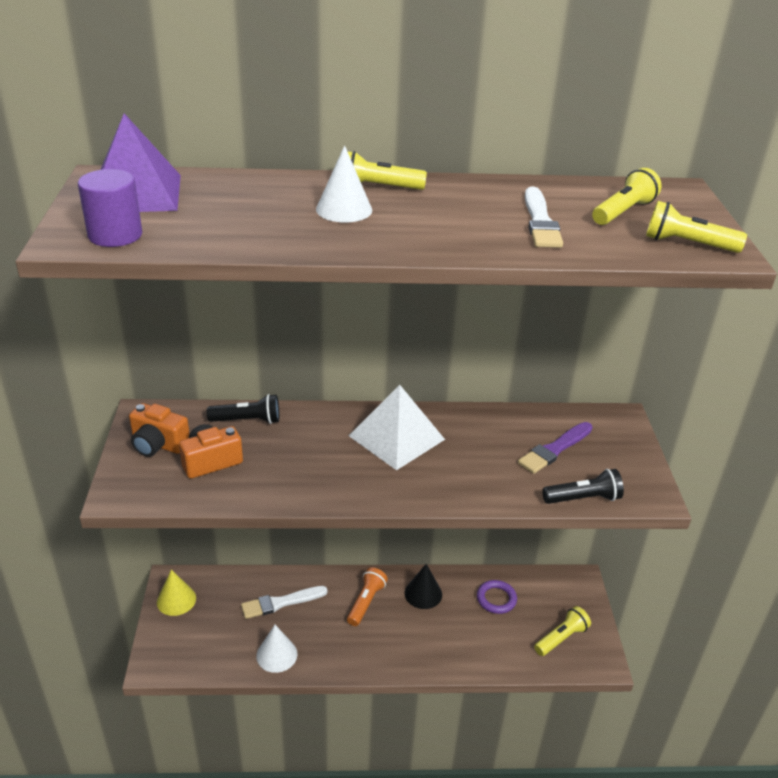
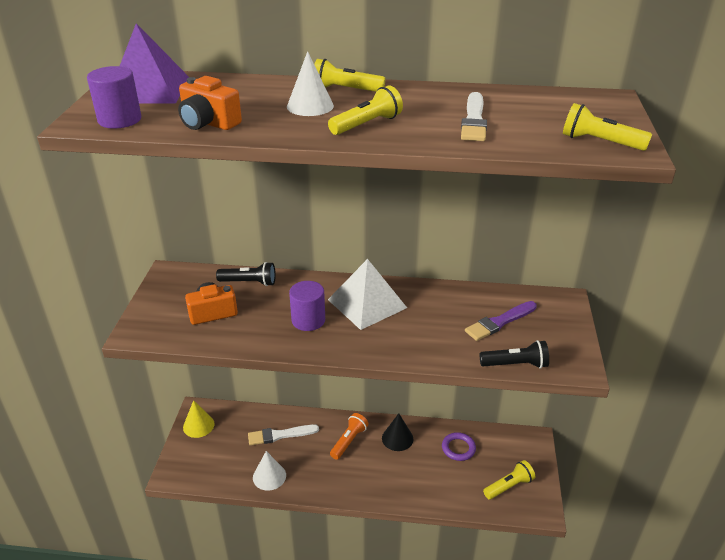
camera: 10 degrees right, 0 degrees up
(158, 444) = (175, 296): orange camera -> orange camera (208, 123)
(331, 463) = (308, 320): none -> purple cylinder
(623, 212) = (551, 114): yellow flashlight -> yellow flashlight (367, 124)

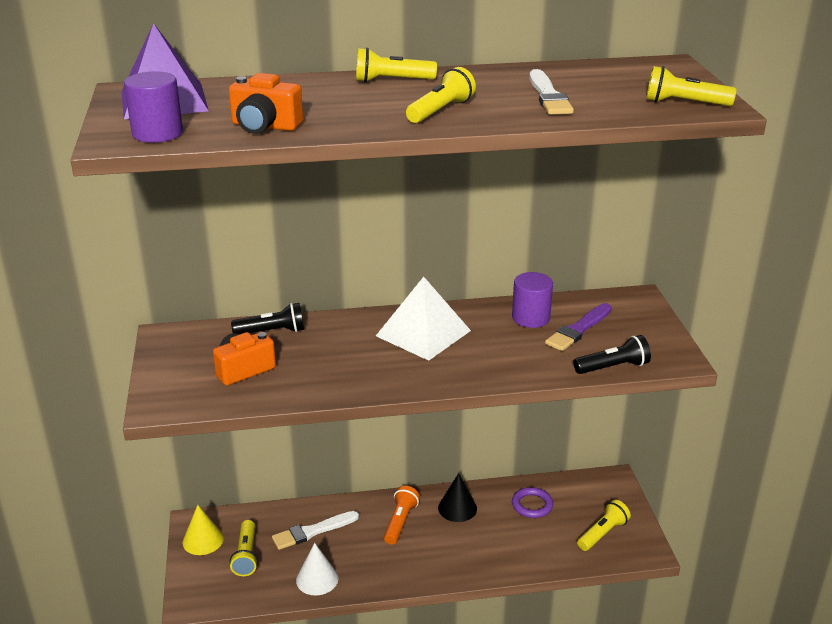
camera: 15 degrees left, 5 degrees down
(224, 445) = (246, 556): none -> yellow flashlight
(308, 320) = (363, 360): purple cylinder -> purple cylinder (531, 318)
(310, 106) = (365, 99): white cone -> none

